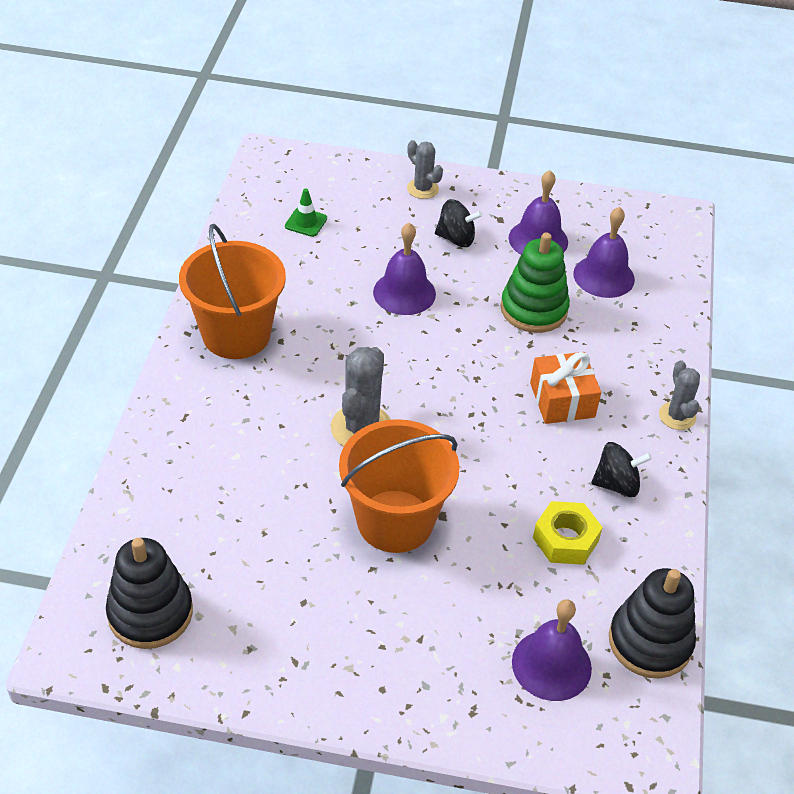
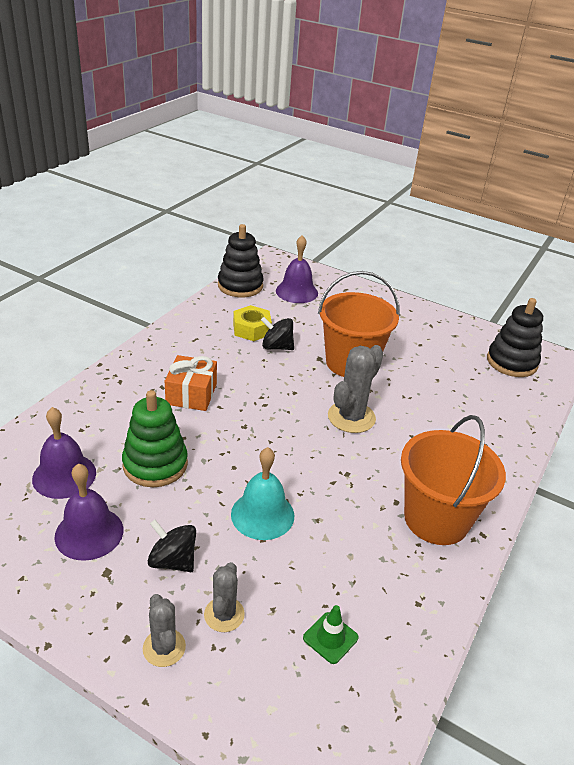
camera: 160 degrees left, 10 degrees down
(404, 293) = (262, 514): purple bell -> turquoise bell
(616, 484) = (197, 343): black spinning top -> black spinning top (276, 347)
(677, 416) = (120, 364): grey cactus -> grey cactus (224, 614)

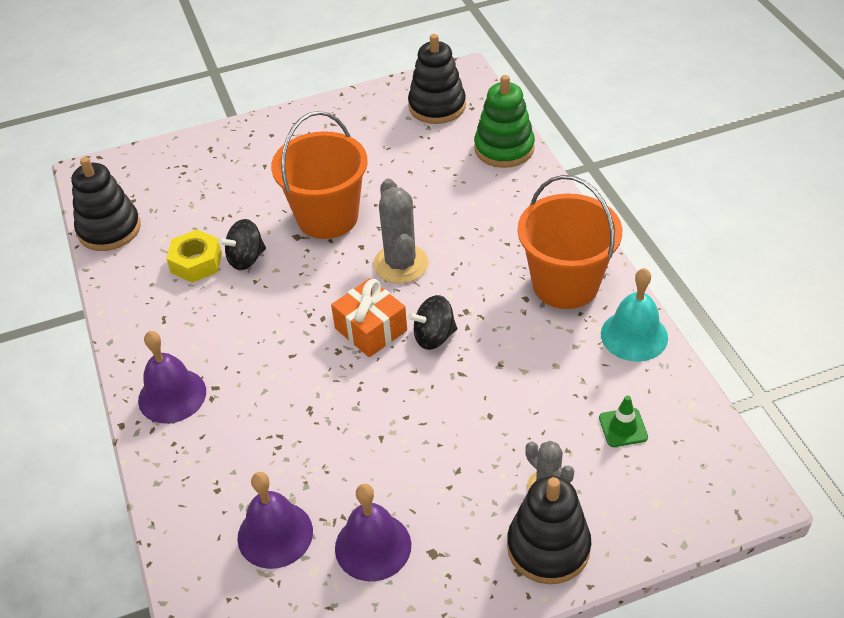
camera: 45 degrees left, 10 degrees up
(155, 464) = (327, 449): green stacking toy -> green stacking toy (504, 148)
(164, 647) = (548, 547): grey cactus -> black stacking toy
(173, 561) = (460, 495): black spinning top -> black spinning top (434, 337)
(191, 394) = (251, 368): orange gift -> orange gift (371, 329)
(262, 514) = (462, 400): turquoise bell -> turquoise bell (634, 335)
(296, 292) = (172, 189): purple bell -> purple bell (172, 395)

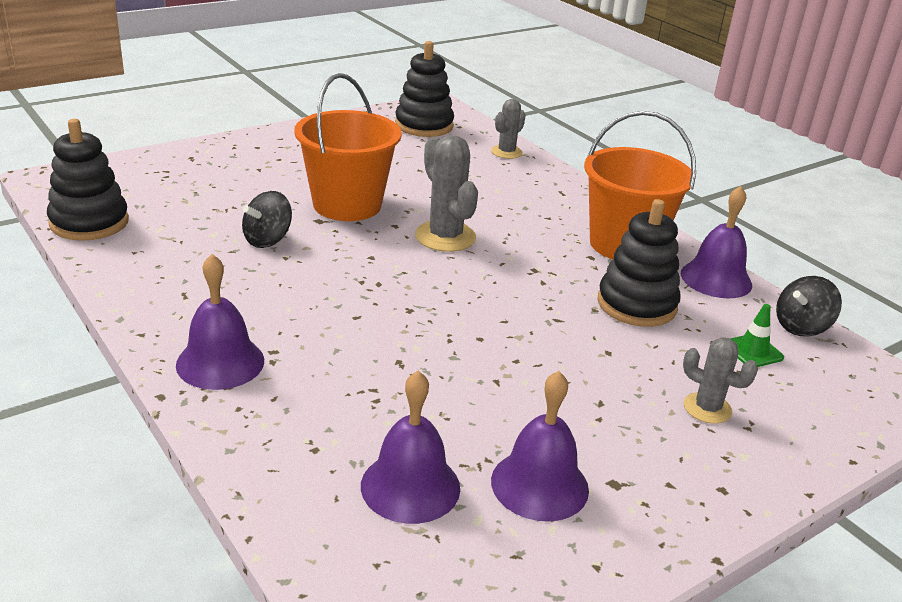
camera: 20 degrees left, 15 degrees down
(196, 262) = (208, 245): yellow nut -> none
(371, 329) = (438, 289): orange gift -> none
(434, 337) = (511, 291): black spinning top -> black spinning top (801, 327)
(504, 148) = (506, 152): green stacking toy -> grey cactus
(548, 547) = (742, 463): black stacking toy -> black stacking toy (636, 304)
(634, 335) = (716, 279): turquoise bell -> purple bell

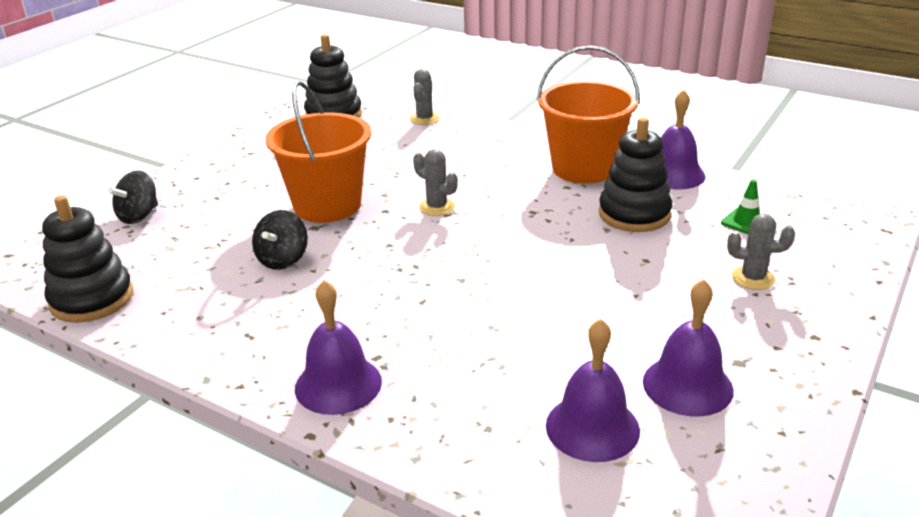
camera: 20 degrees left, 0 degrees up
(445, 237) = (437, 207): grey cactus -> grey cactus, size x0.62
(801, 327) = (763, 192): black spinning top -> black spinning top (139, 216)

